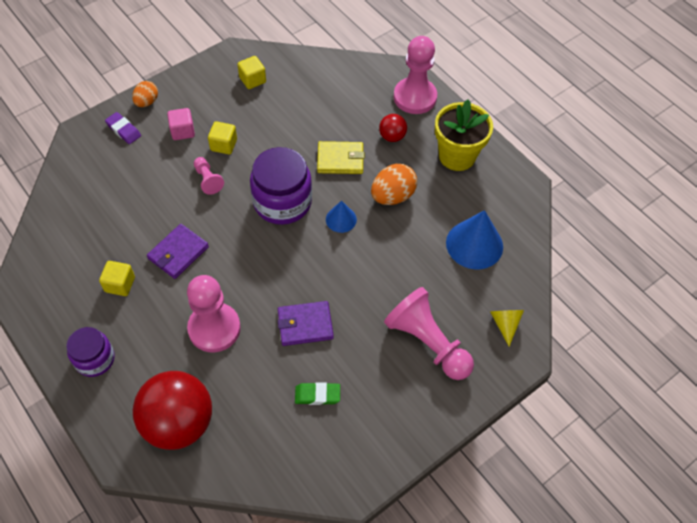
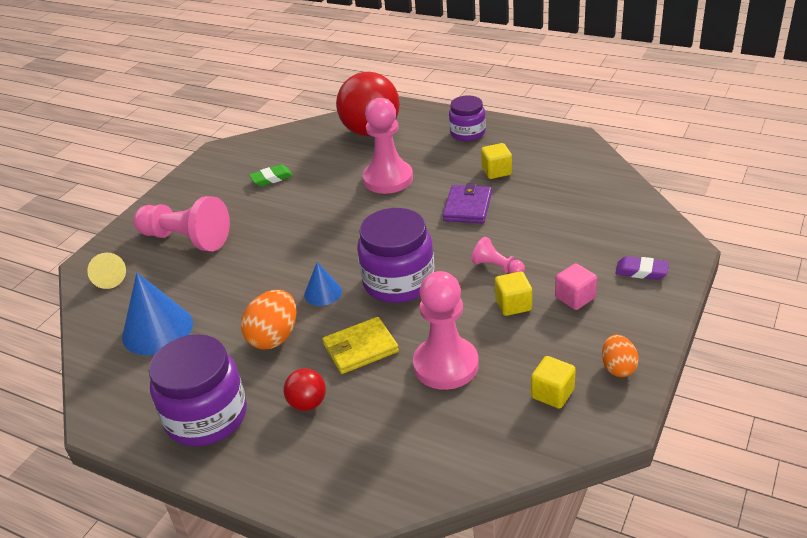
camera: 160 degrees right, 20 degrees down
(147, 102) = (653, 308): orange egg -> orange egg (618, 368)
(305, 325) = (309, 209): purple wallet -> none
(415, 97) = (300, 475): pink pawn -> pink pawn (446, 365)
(457, 156) = (206, 416): yellow flower pot -> purple jar

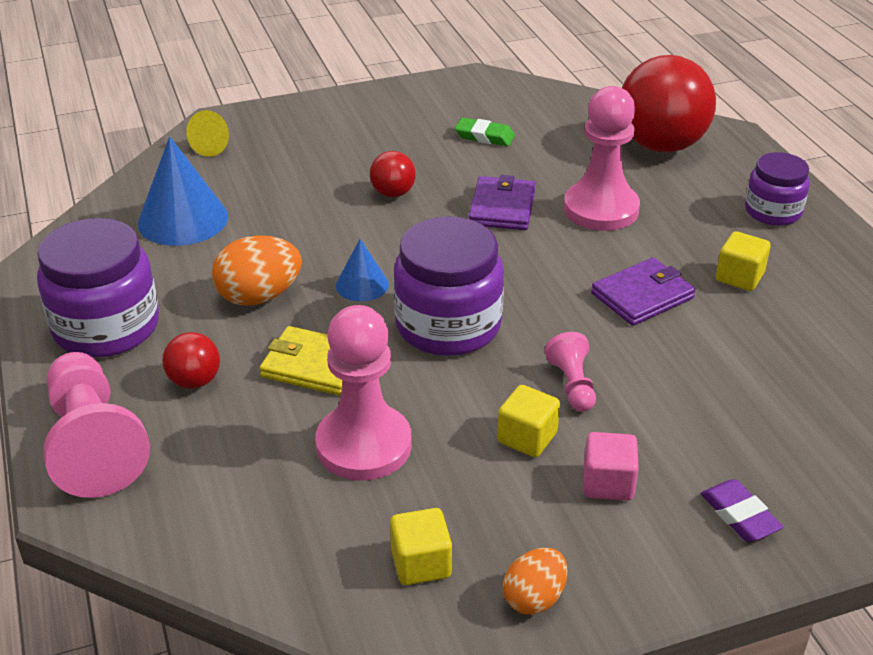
camera: 40 degrees right, 0 degrees up
(186, 239) = (323, 149): pink pawn -> pink pawn (93, 444)
(266, 237) = (393, 193): none -> red ball
(337, 208) = (502, 207): none -> purple wallet

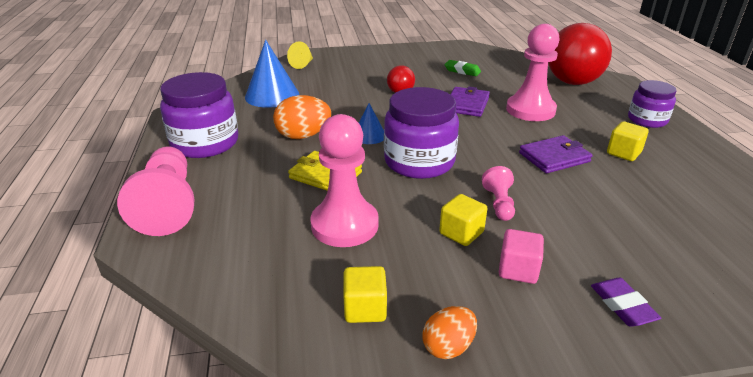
camera: 10 degrees right, 5 degrees down
(195, 381) = (246, 176): red ball -> none

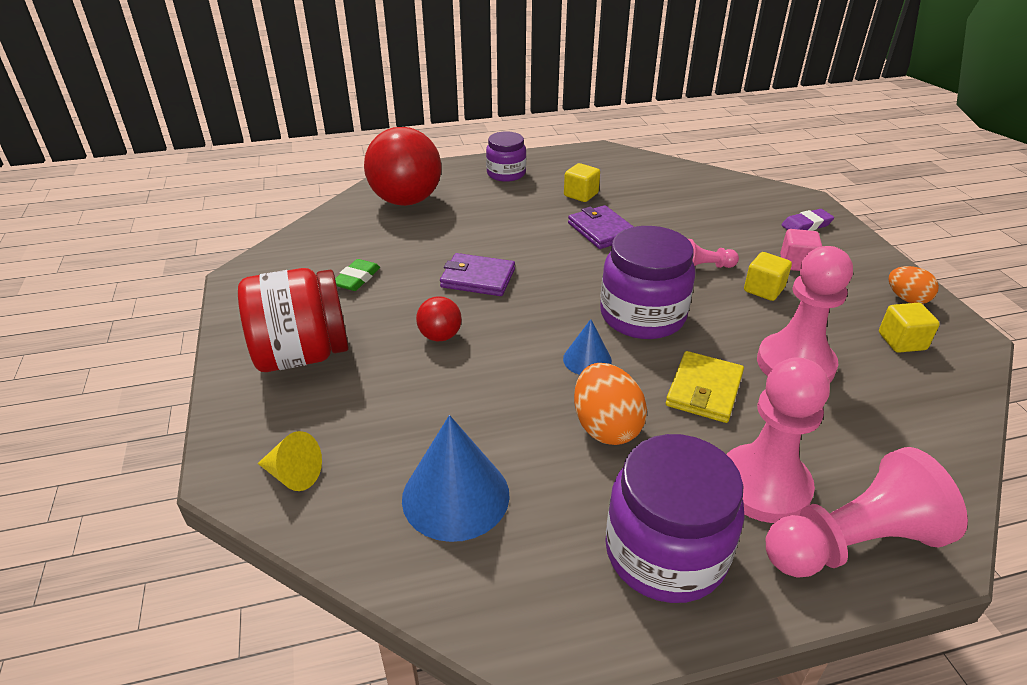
camera: 95 degrees left, 5 degrees up
(388, 62) = (302, 355): none -> red jar
(530, 110) = (490, 234): pink pawn -> pink pawn (763, 486)

